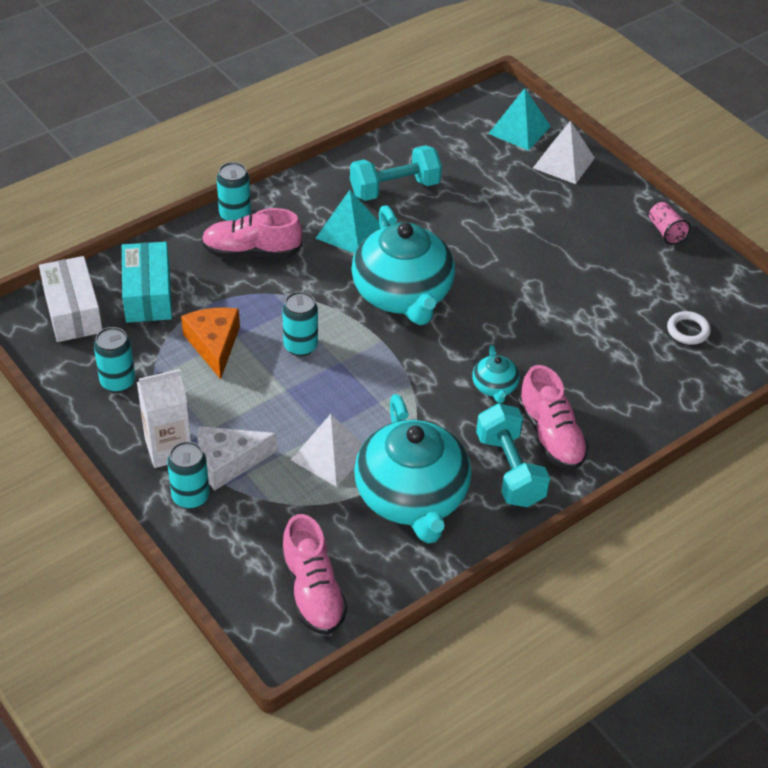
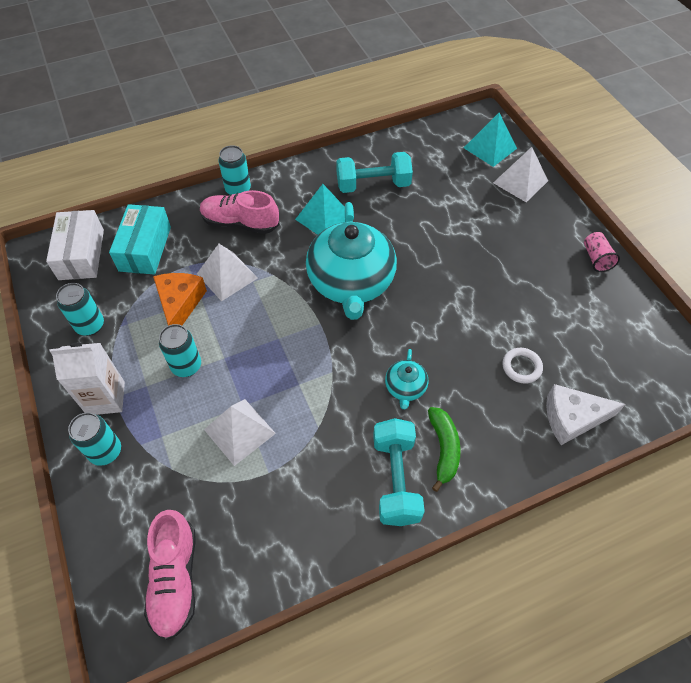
camera: 15 degrees right, 10 degrees up
(228, 462) = (150, 421): white cheese -> white cheese (572, 418)
(257, 308) = (227, 276): none -> white pyramid
(300, 346) = (250, 317): turquoise can -> turquoise can (186, 366)
(412, 497) = (297, 491): turquoise teapot -> none
(551, 435) = (443, 449): pink shoe -> green banana
(688, 330) = (596, 360): white ring -> white ring (521, 367)

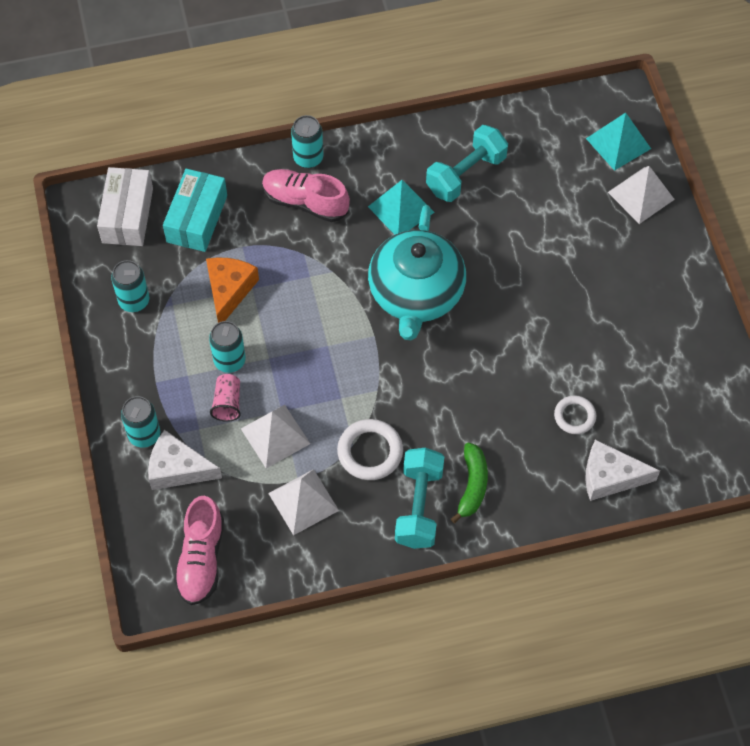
camera: 10 degrees right, 5 degrees up
(106, 398) = (147, 382): white carton -> none
(143, 481) = (178, 468): none -> white cheese
(227, 276) = (282, 265): white pyramid -> white pyramid (303, 501)
(336, 432) = (370, 452): none -> white ring
(373, 185) = (466, 174): turquoise dumbbell -> turquoise dumbbell turned 45 degrees counterclockwise
(405, 388) = (448, 419): turquoise teapot -> none
(596, 258) = (696, 307): pink cup -> pink cup (227, 403)

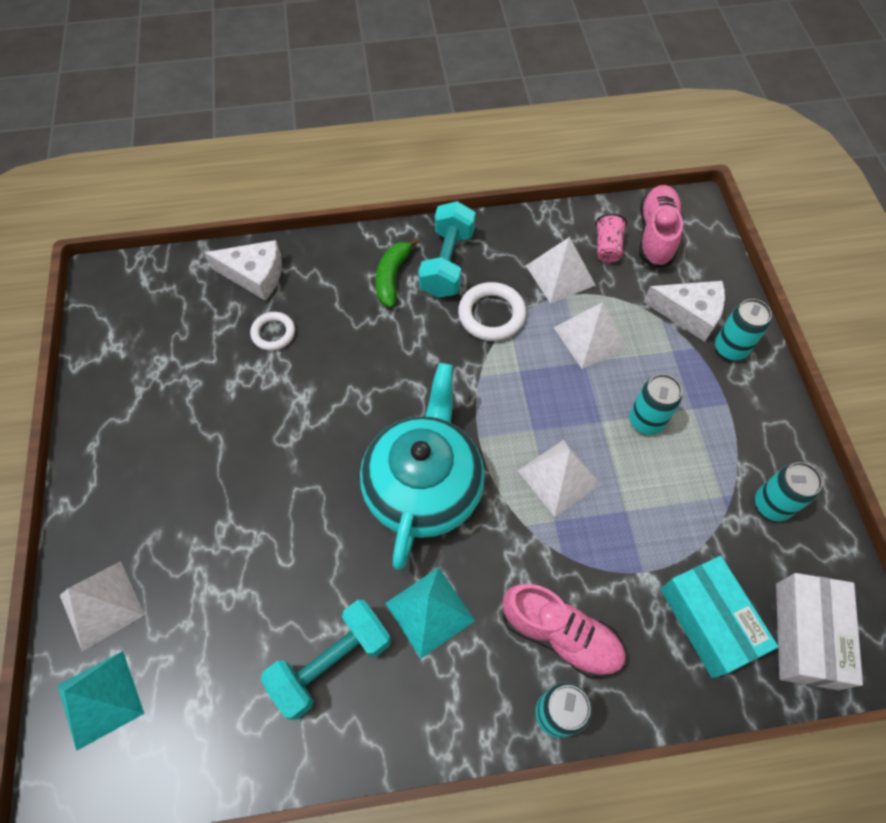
camera: 175 degrees left, 0 degrees up
(197, 219) = (708, 621): turquoise box -> turquoise box turned 45 degrees counterclockwise
(227, 403) = (644, 374): pink cup -> pink cup (607, 247)
(229, 290) = (654, 509): orange cheese -> none
(306, 309) = (559, 477): none -> white pyramid

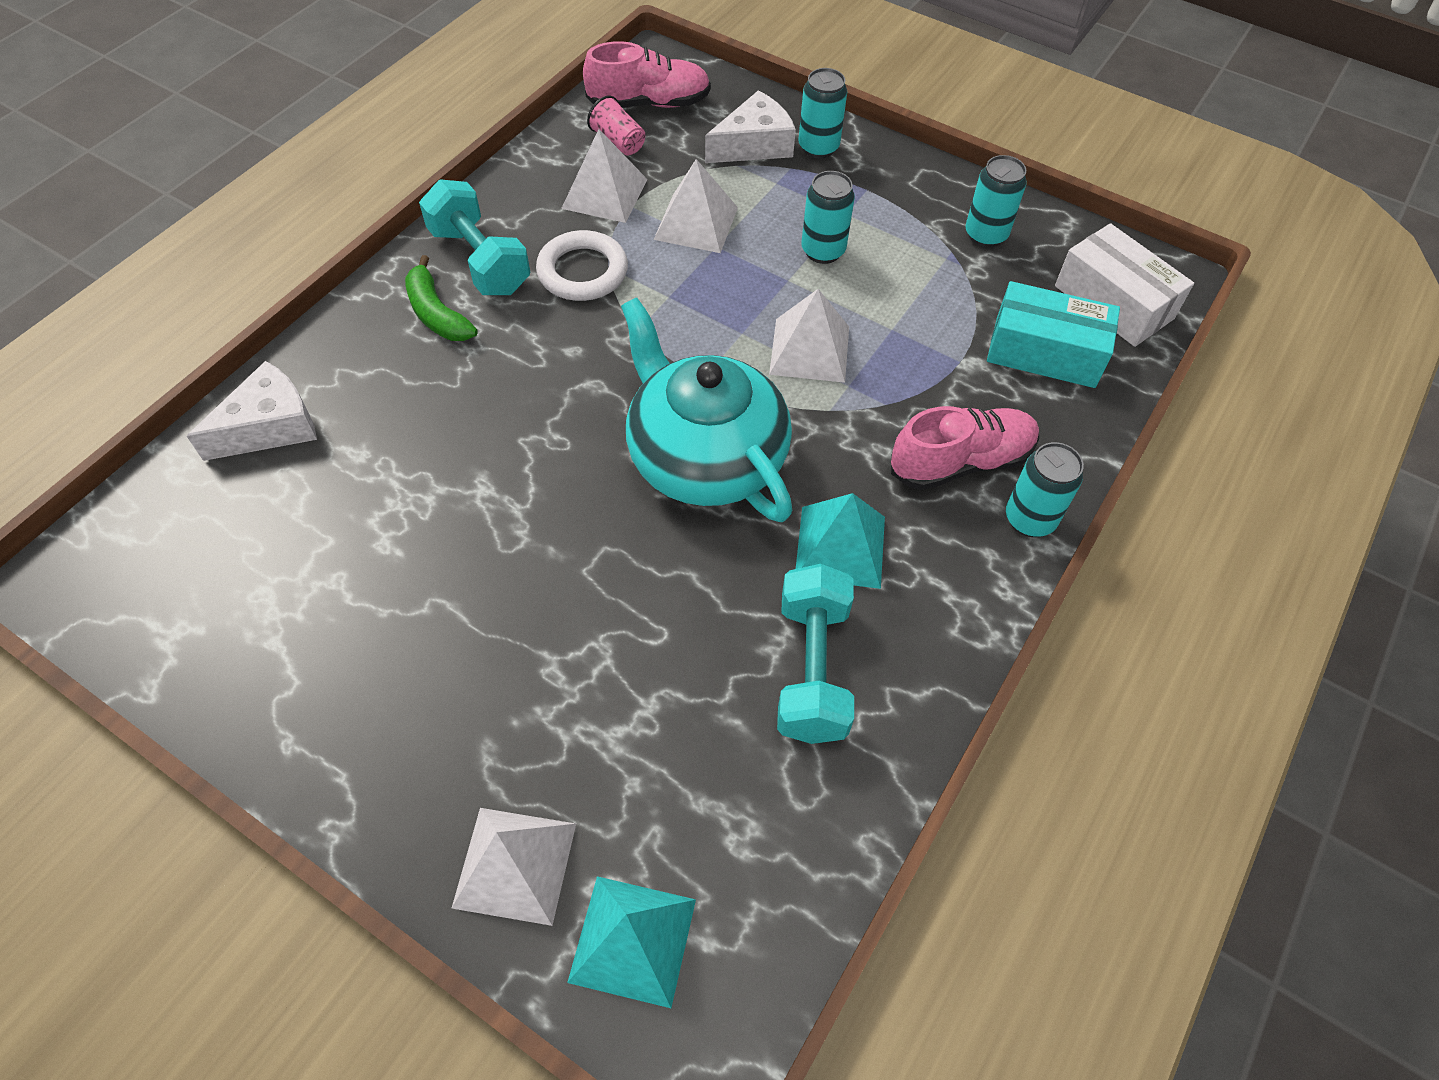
camera: 50 degrees left, 5 degrees down
(273, 333) = (369, 460): white ring -> none
(656, 235) = (649, 103): pink shoe -> pink shoe turned 120 degrees clockwise

